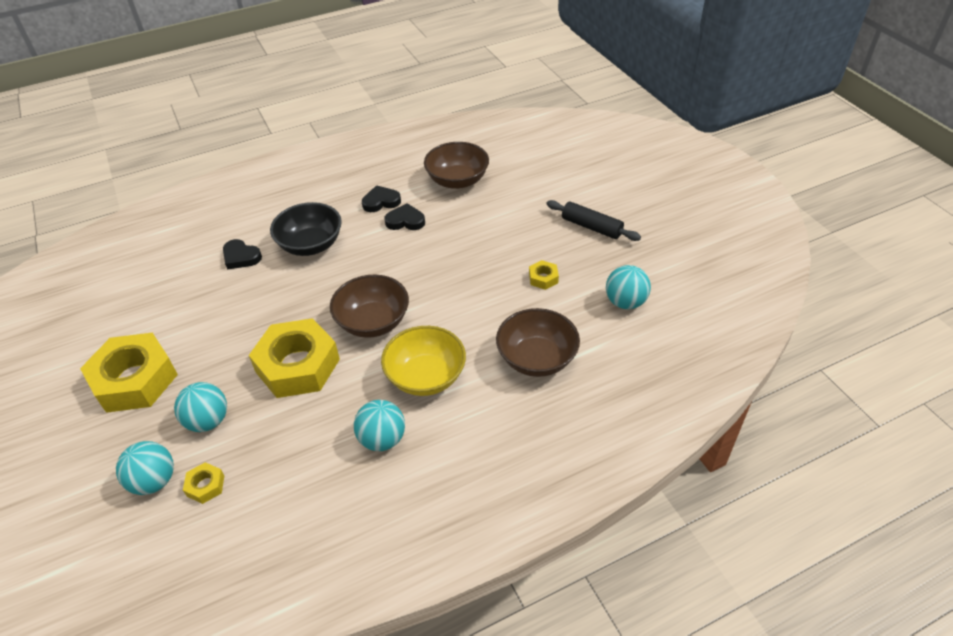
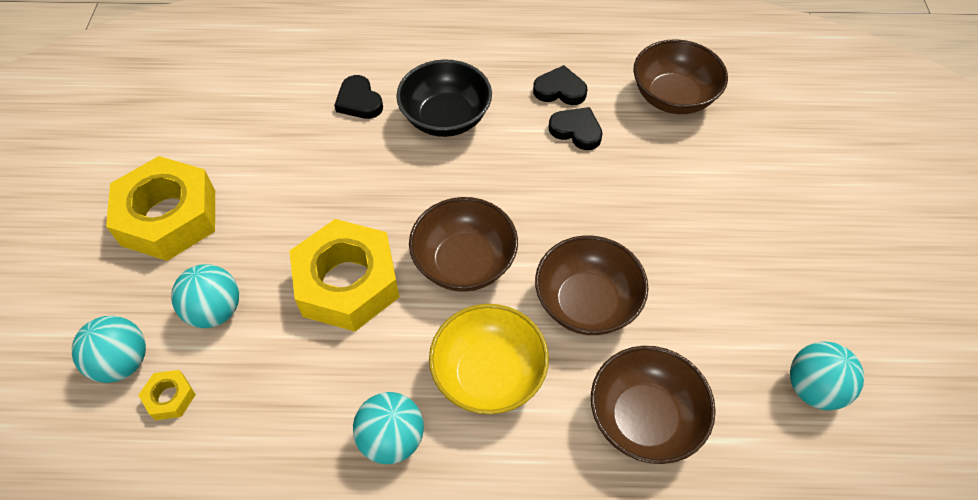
camera: 25 degrees right, 10 degrees up
(466, 312) = (586, 302): none -> brown bowl
(543, 278) = (715, 296): yellow nut -> none
(591, 227) = (824, 245): black rolling pin -> none

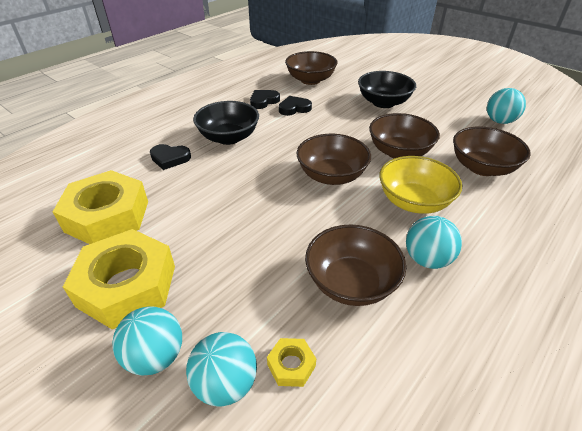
camera: 50 degrees left, 15 degrees down
(215, 311) = (242, 299): turquoise ball -> turquoise ball (155, 356)
(301, 386) = (351, 282): none -> brown bowl
(347, 283) = (294, 224): yellow nut -> yellow nut (107, 216)
(704, 214) = (383, 103): none -> black bowl

